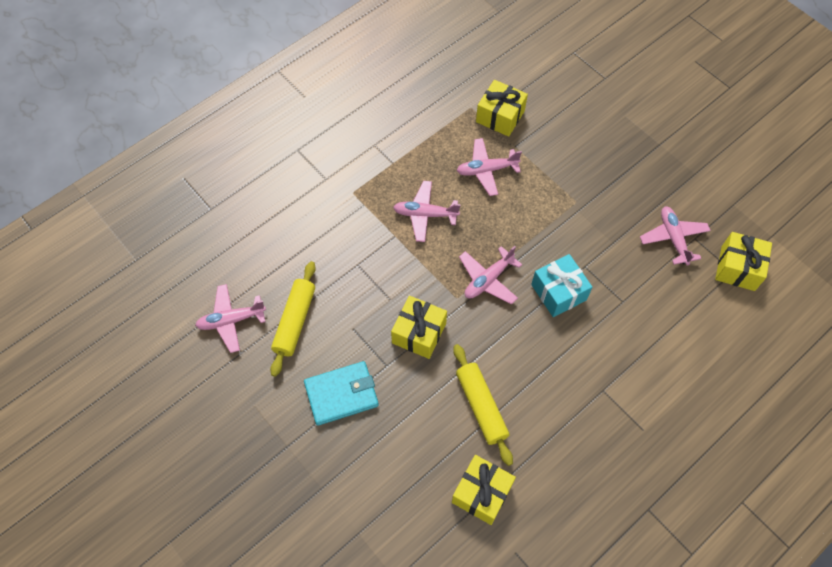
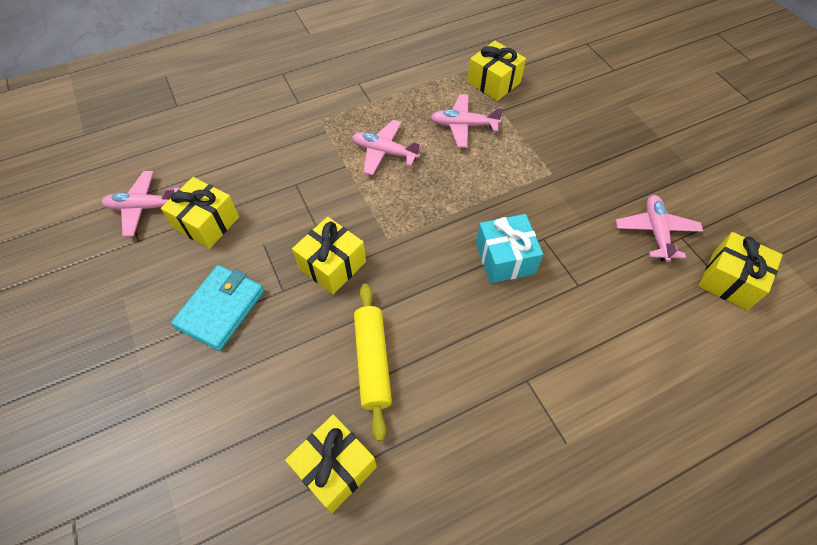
camera: 15 degrees right, 5 degrees down
(295, 321) = (207, 223): yellow rolling pin -> yellow gift
(341, 394) = (221, 308): turquoise wallet -> turquoise wallet turned 60 degrees counterclockwise
(488, 279) = (429, 228): pink plane -> none

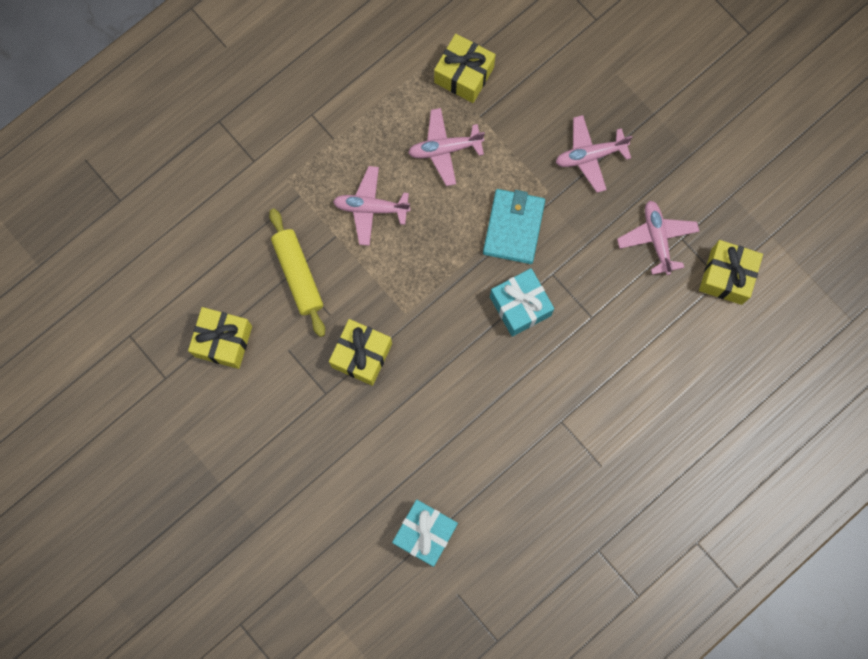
camera: 15 degrees left, 20 degrees up
(144, 207) = (152, 340): pink plane -> pink plane (590, 156)
(221, 308) = (277, 426): turquoise wallet -> turquoise wallet (513, 227)
(335, 468) = (425, 534): yellow gift -> turquoise gift
(372, 362) = (428, 439): yellow rolling pin -> yellow rolling pin (298, 275)

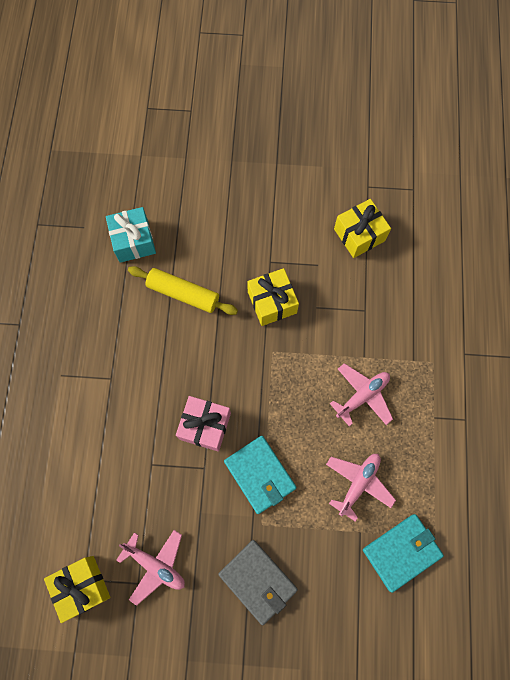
camera: 135 degrees right, 5 degrees down
(298, 275) = (360, 312): yellow rolling pin -> yellow rolling pin (183, 294)
(464, 75) = (402, 552): yellow gift -> turquoise wallet
(520, 306) = (205, 426): turquoise gift -> pink gift
(590, 156) = (258, 581): pink plane -> grey wallet

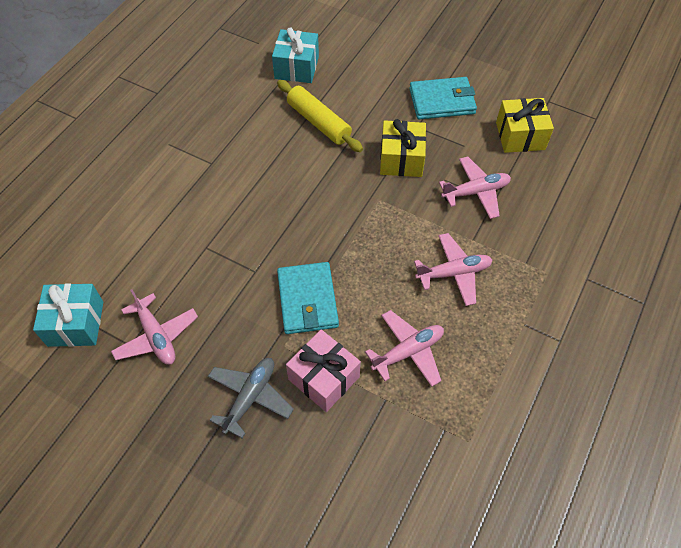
camera: 25 degrees right, 15 degrees down
(82, 586) = (76, 323): yellow gift -> turquoise gift
(205, 426) = (277, 236): pink gift -> pink gift (324, 378)
(258, 581) = (250, 397): grey wallet -> grey plane
(347, 309) = (475, 192): none -> pink plane
(402, 552) = (423, 440): turquoise wallet -> turquoise wallet (442, 101)

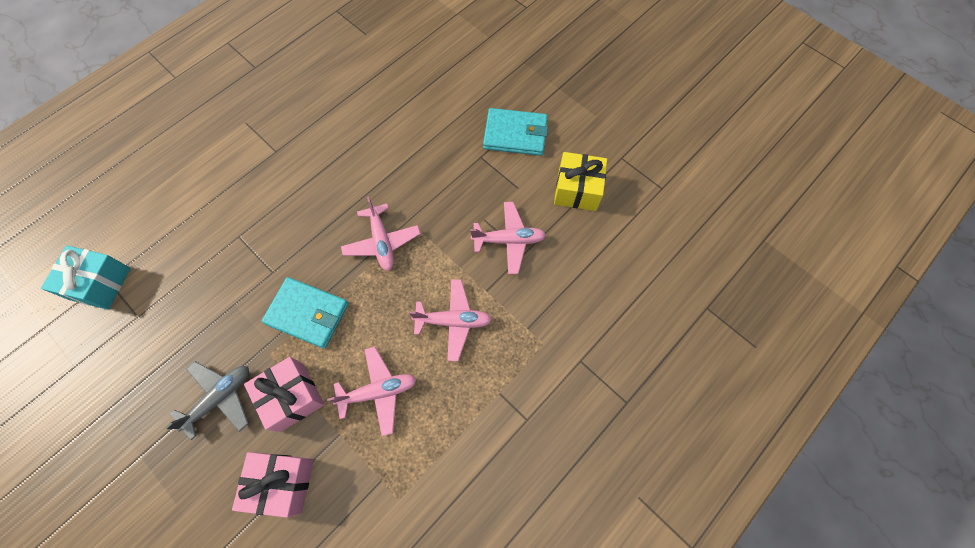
camera: 15 degrees right, 10 degrees up
(156, 336) = (162, 314): pink plane -> pink plane (382, 242)
(296, 67) = (391, 68): turquoise gift -> none
(307, 300) = (308, 314): turquoise wallet -> turquoise wallet turned 75 degrees counterclockwise
(319, 122) = (389, 131): yellow rolling pin -> none
(348, 457) = (282, 483): none -> pink gift
(401, 159) = (451, 188): yellow gift -> none

